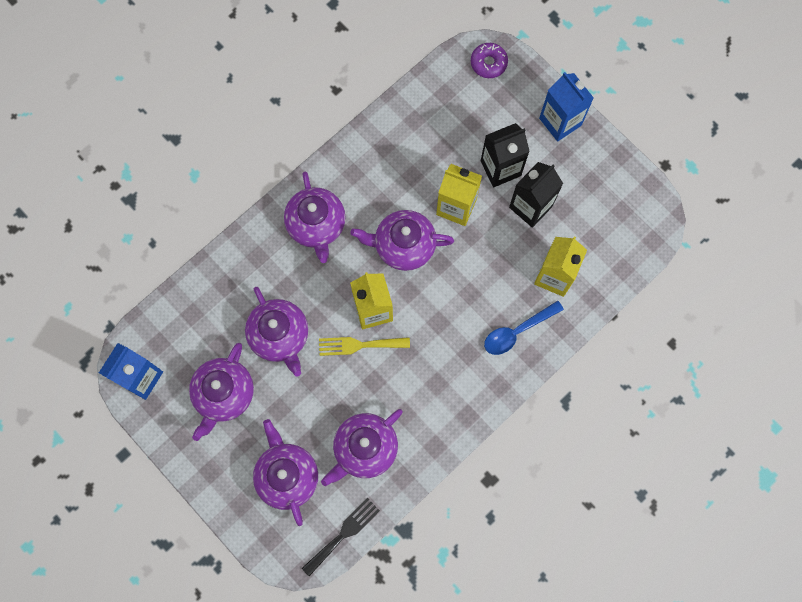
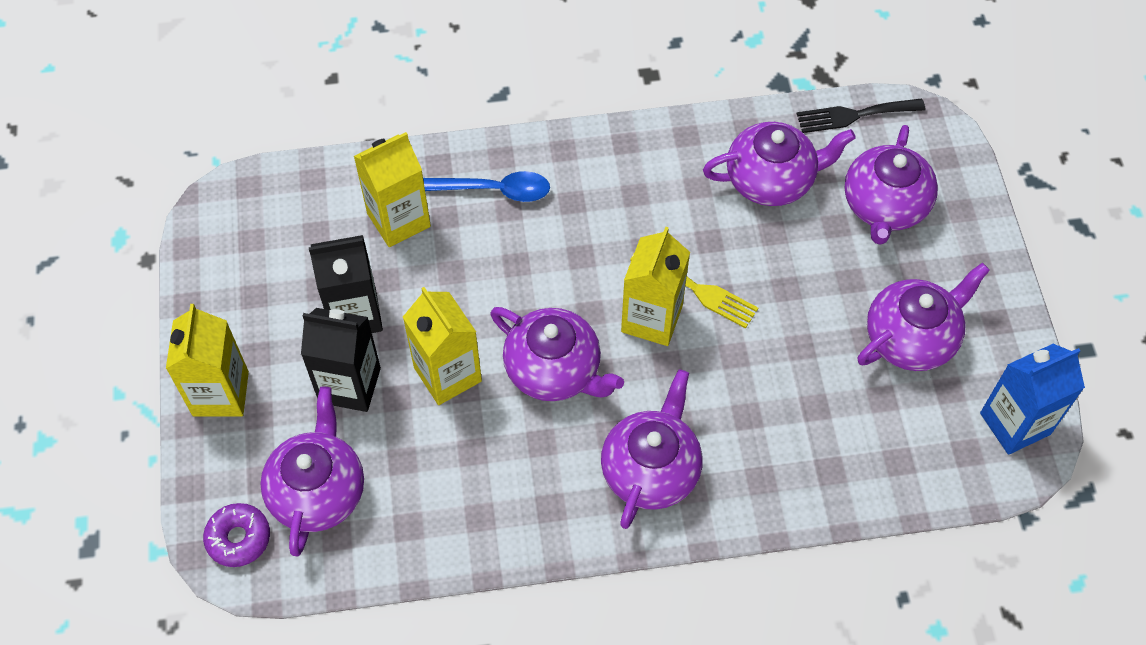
camera: 145 degrees left, 15 degrees down
(280, 336) = (794, 361): purple teapot -> purple teapot (318, 491)
(560, 121) = (220, 393): blue carton -> yellow carton

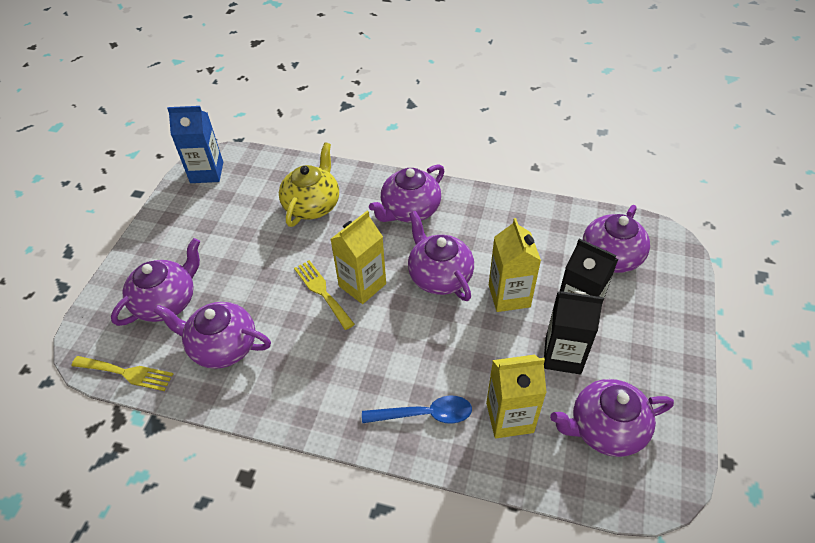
camera: 155 degrees left, 10 degrees down
(220, 393) = (670, 334): yellow carton -> none
(238, 538) = (664, 249): purple donut -> none
(494, 190) = (425, 414): blue spoon -> blue spoon turned 150 degrees clockwise
(804, 423) = (312, 205): none -> yellow teapot
(854, 115) = (126, 373): black fork -> yellow fork
(911, 338) = (220, 225): purple teapot -> purple teapot (605, 428)

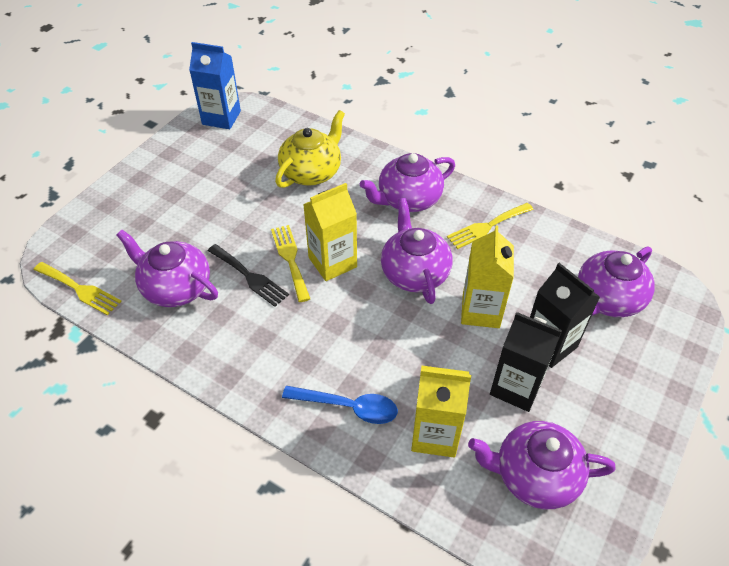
camera: 15 degrees right, 0 degrees up
(167, 302) = (140, 232): purple teapot -> none
(290, 318) = (250, 277): none -> black fork
(487, 219) = (487, 226): none -> yellow fork

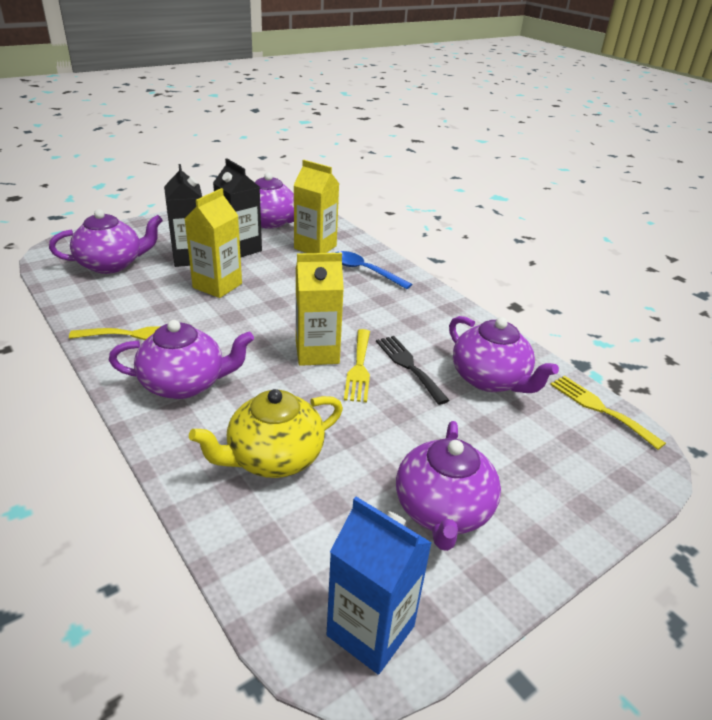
camera: 160 degrees left, 15 degrees down
(414, 273) = (246, 323): purple teapot -> purple teapot (442, 510)

